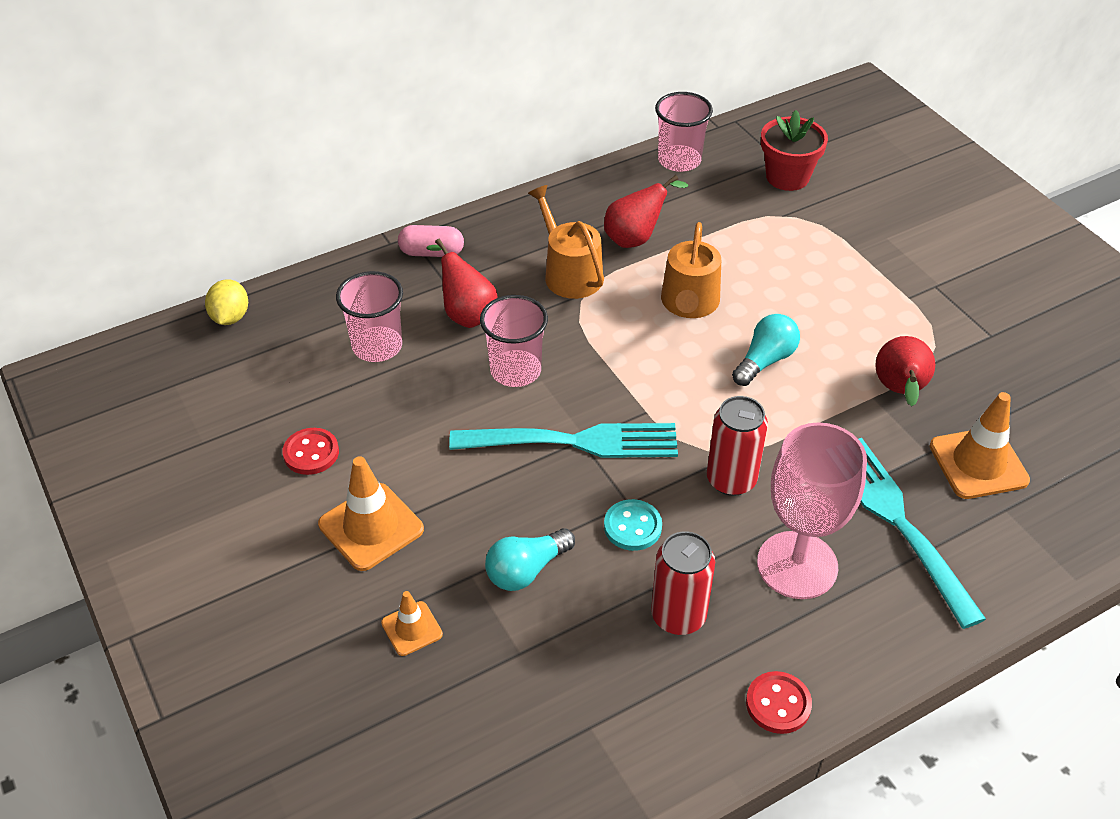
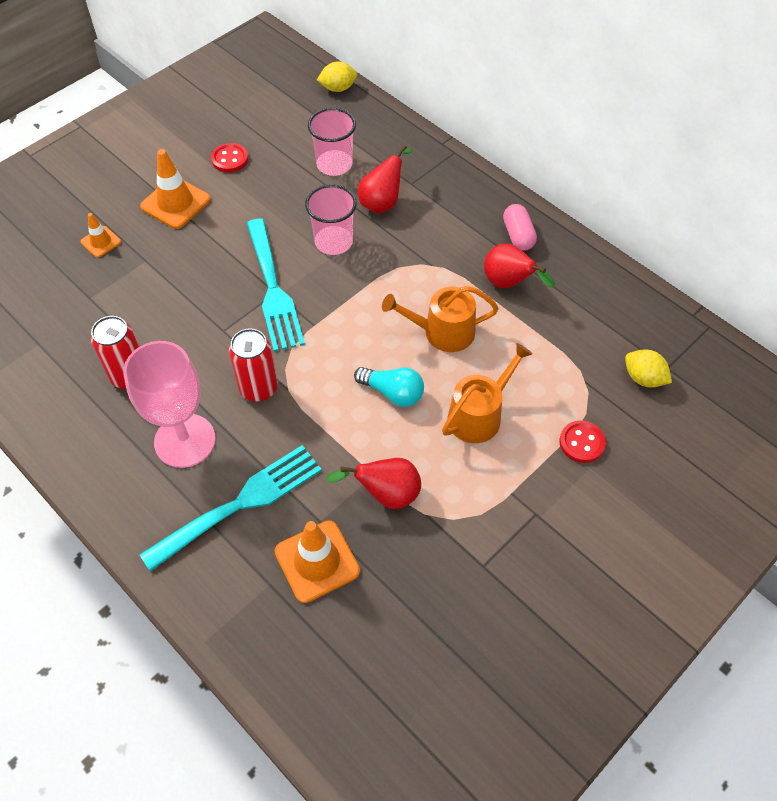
camera: 75 degrees right, 10 degrees up
(432, 252) = (441, 168): pink capsule -> pink capsule (518, 235)
(526, 570) = (154, 287): turquoise light bulb -> none
(569, 273) = (449, 250): orange watering can -> orange watering can (479, 415)
(632, 527) = (202, 336): turquoise button -> none
(679, 160) = (627, 295): pink cup -> none
(778, 704) = (64, 443): red button -> red button (581, 443)
(787, 177) = (643, 378): red flower pot -> yellow lemon

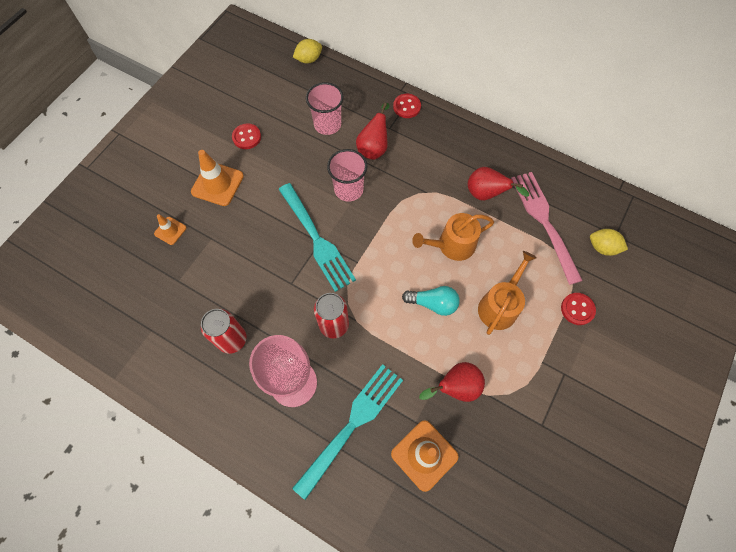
camera: 15 degrees left, 10 degrees up
(442, 164) = (407, 107): none -> red button
(518, 235) = (480, 154): pink capsule -> none
(575, 331) = (544, 222): none -> pink fork

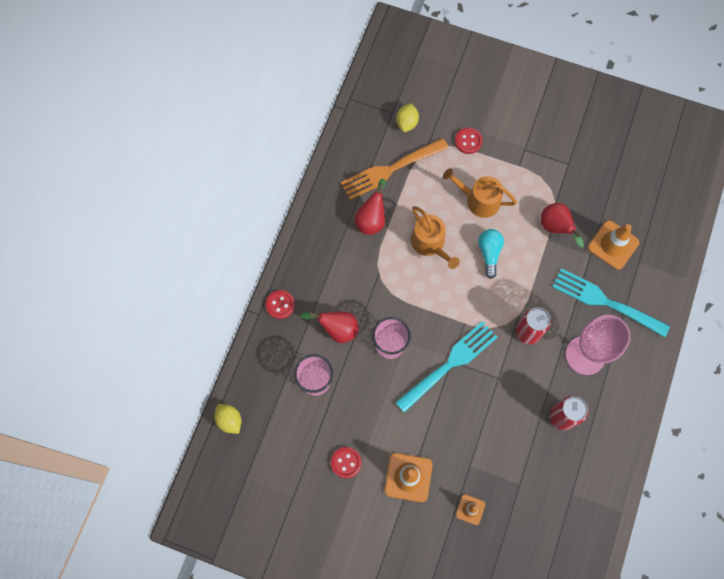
camera: 100 degrees left, 5 degrees up
(544, 222) = (390, 169): pink fork -> orange fork

